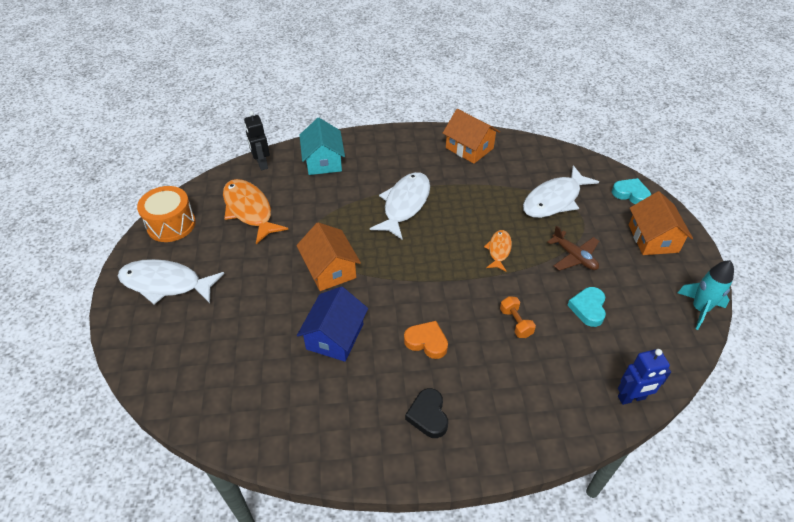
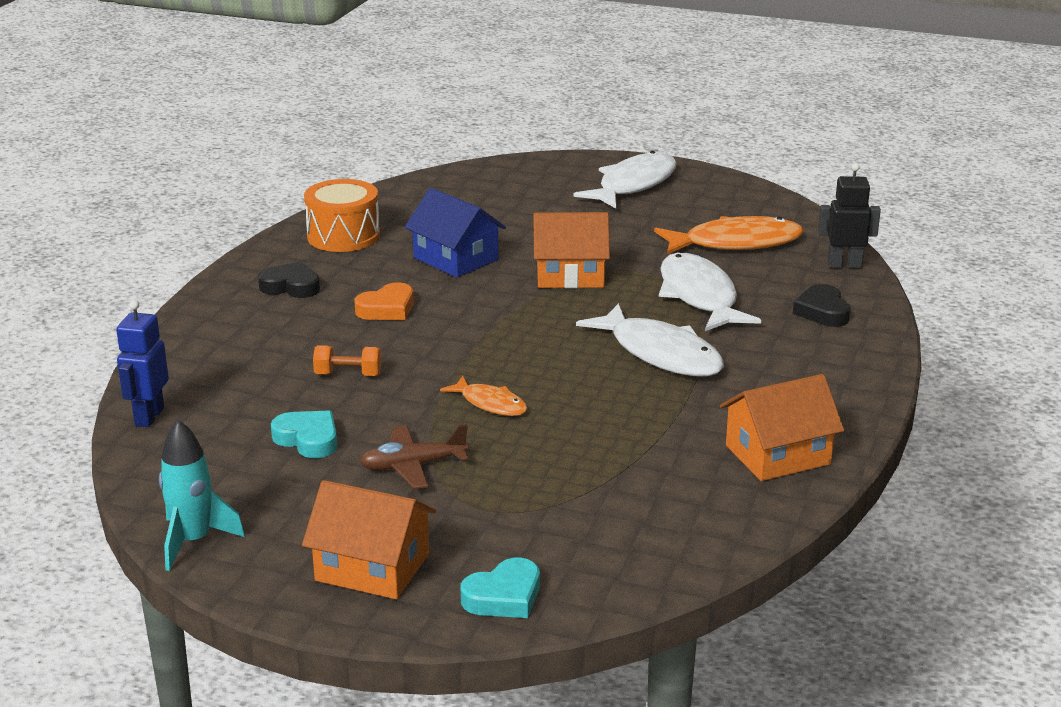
camera: 115 degrees right, 20 degrees down
(171, 224) = (742, 196): orange drum -> orange drum (343, 236)
(323, 161) = (822, 311): turquoise house -> black heart
(554, 200) = (560, 498): white fish -> white fish (699, 296)

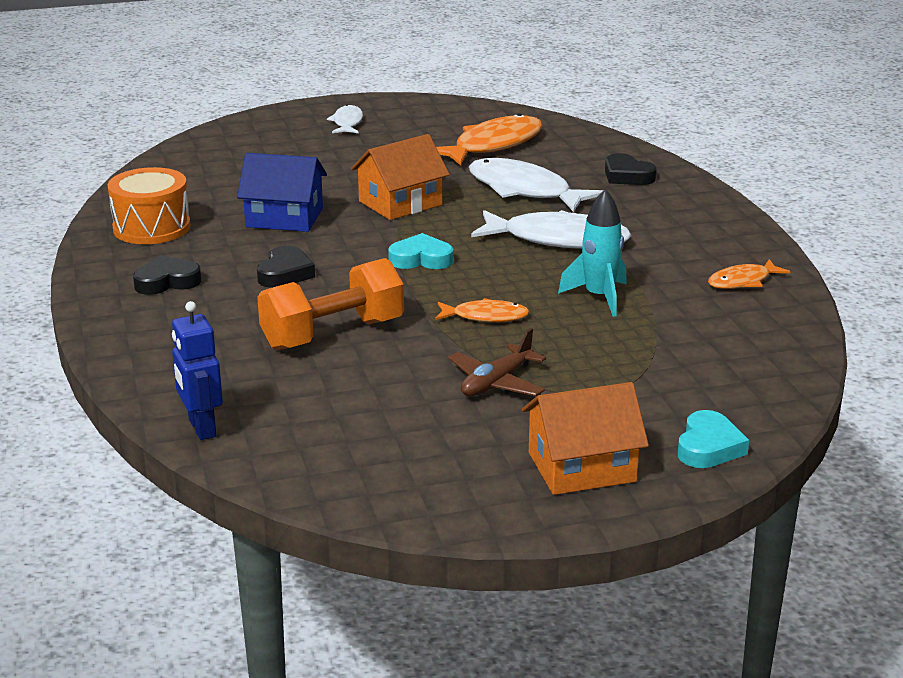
camera: 35 degrees left, 0 degrees up
(193, 541) = (405, 508): turquoise rocket -> turquoise rocket (599, 297)
(308, 439) = (377, 394): turquoise heart -> turquoise heart (421, 259)
(348, 375) = (333, 334): orange dumbbell -> orange dumbbell, size x2.06
(387, 309) = (285, 273): orange heart -> black heart
(633, 185) = (347, 122): white fish -> white fish, size x0.54
(777, 455) = (742, 281): orange house -> orange fish
(844, 265) = (594, 140): black robot -> none

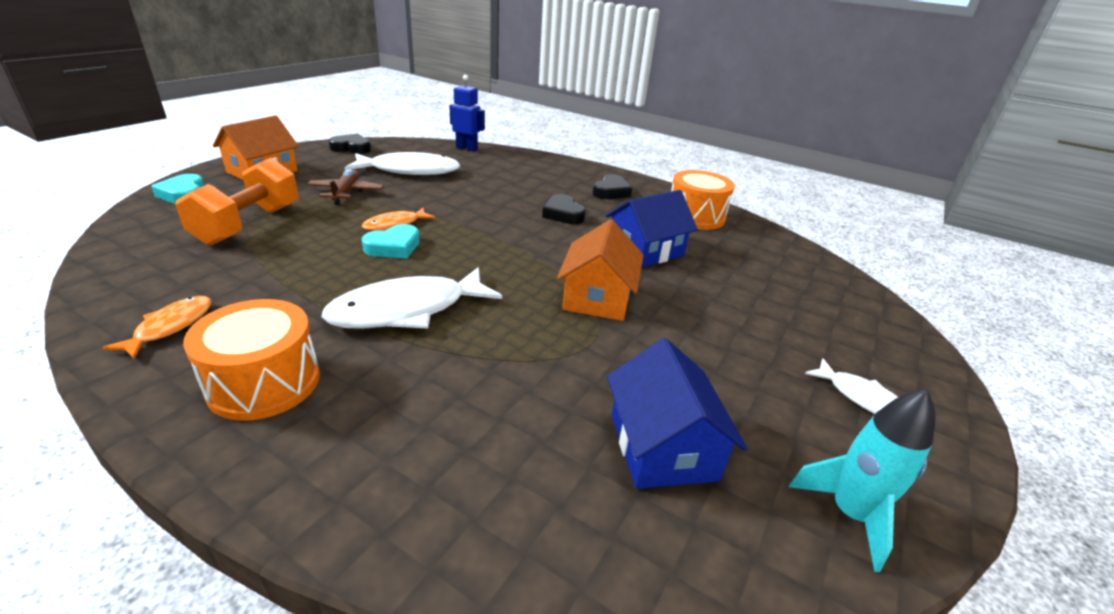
camera: 135 degrees right, 5 degrees up
(333, 334) = (474, 192): orange dumbbell -> orange dumbbell (249, 225)
(421, 259) = (497, 251): turquoise heart -> turquoise heart (393, 247)
(493, 145) = (662, 446): orange fish -> blue house
(524, 190) = (515, 367): white fish -> white fish (410, 171)
(599, 297) = (319, 263): turquoise rocket -> turquoise rocket (849, 514)
(627, 176) = (416, 470): black heart -> black heart (351, 148)
(687, 230) = (264, 382): none -> orange drum

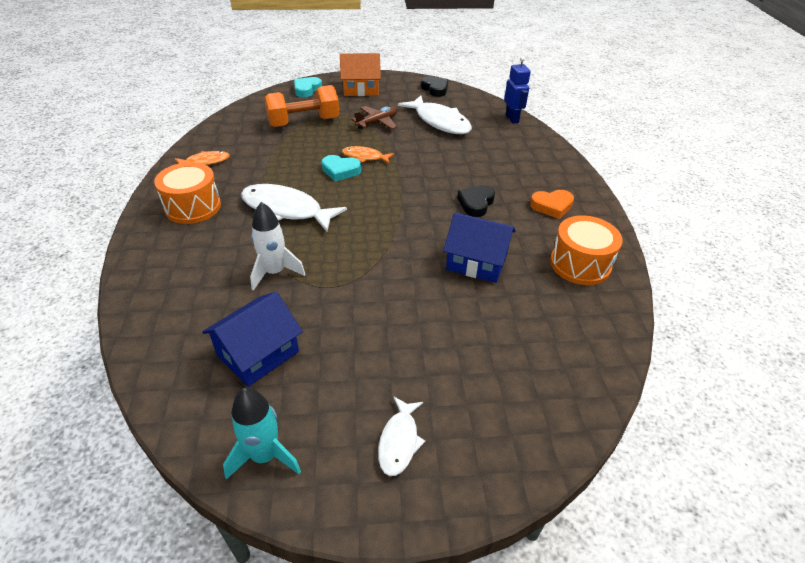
camera: 55 degrees right, 10 degrees up
(520, 369) = (275, 272): none -> white rocket
(597, 297) = (382, 267): orange house -> none
(611, 192) = (552, 206): black heart -> orange heart

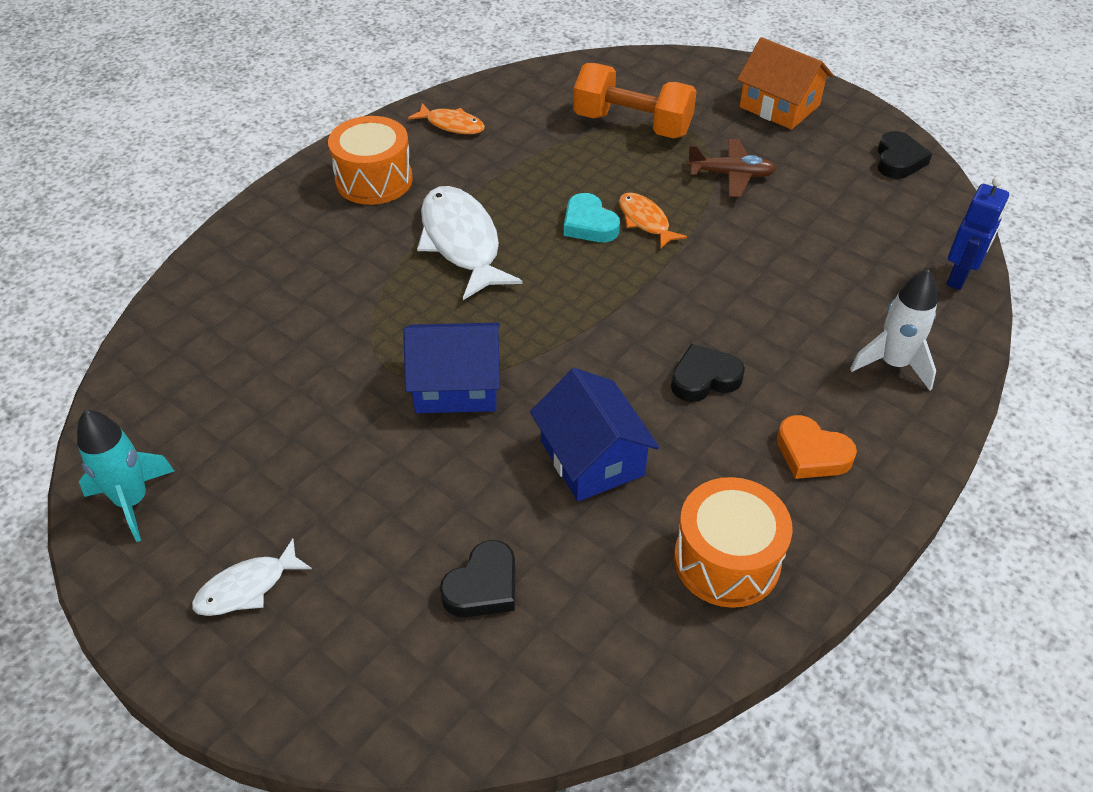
camera: 45 degrees right, 5 degrees up
(258, 353) = (241, 395): blue house -> blue house (456, 385)
(275, 272) = (359, 315): white rocket -> white rocket (893, 364)
(307, 90) = (700, 72): turquoise heart -> none
(439, 122) = (827, 221): white fish -> none
(508, 346) = (483, 586): none -> black heart

